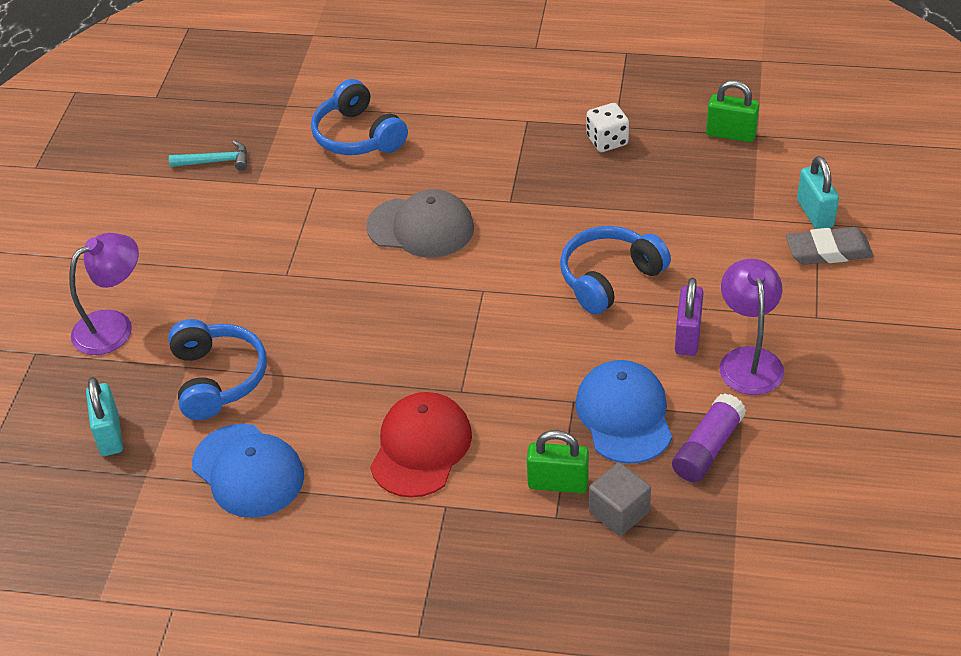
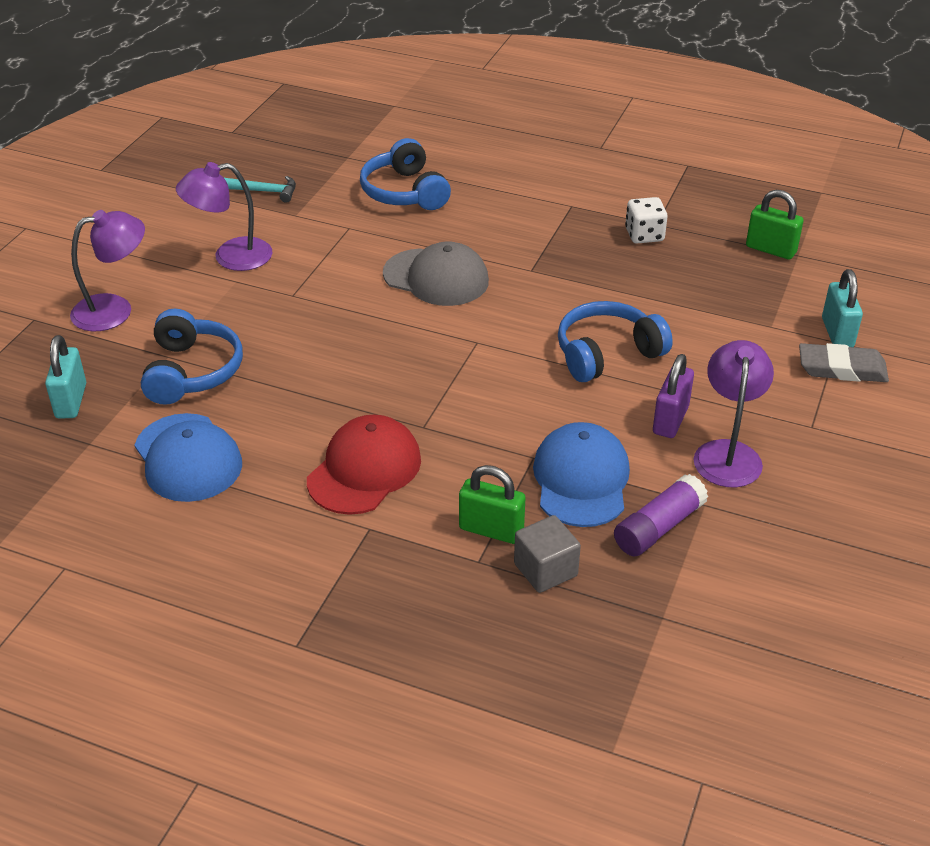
camera: 10 degrees right, 5 degrees down
(209, 243) = (231, 257): none -> purple lamp

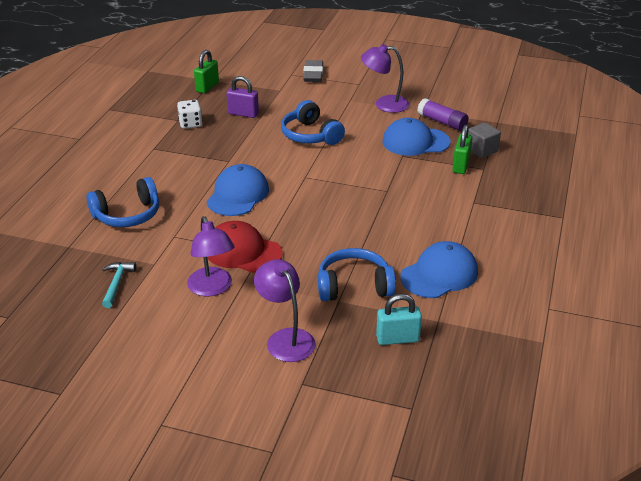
camera: 95 degrees left, 5 degrees down
(364, 470) = (429, 207): red cap -> red cap (243, 251)
(436, 277) = (238, 195): grey cap -> blue cap
(670, 420) = (363, 118): purple padlock -> purple padlock (243, 114)
(837, 333) = (284, 74): turquoise padlock -> none

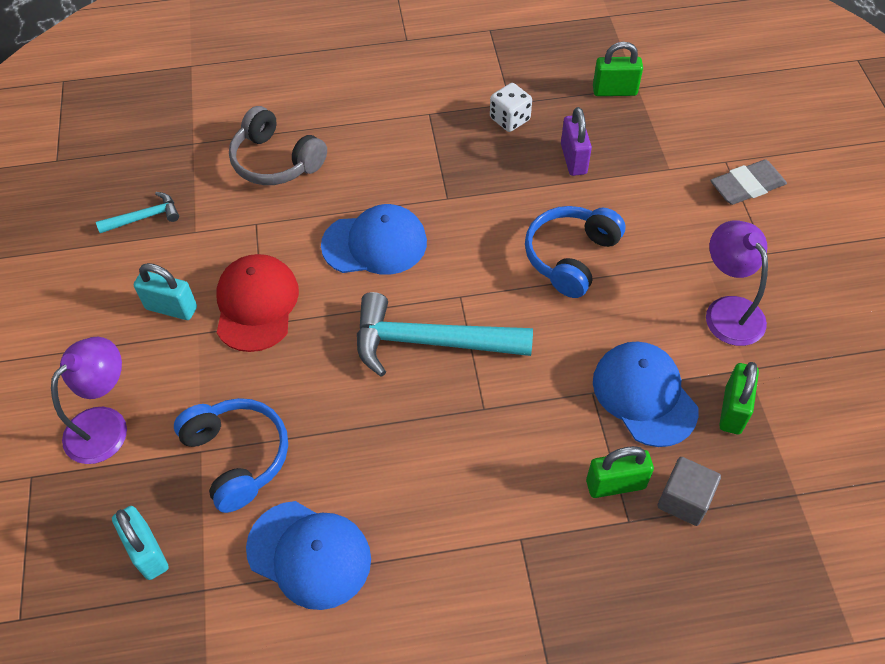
camera: 65 degrees right, 20 degrees up
(127, 215) = (276, 161): blue headphones -> grey headphones
(212, 288) = (171, 308): purple lamp -> turquoise padlock
(328, 195) = (430, 342): none -> turquoise hammer
(442, 122) = (732, 410): purple glue stick -> green padlock

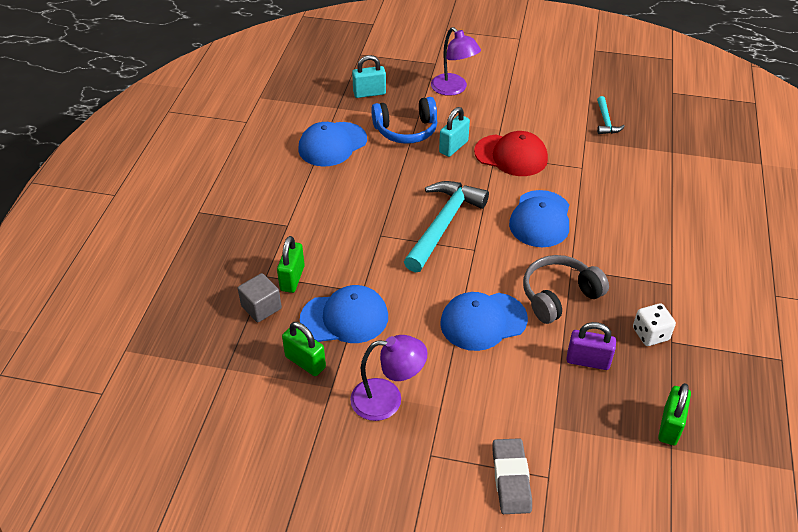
camera: 110 degrees right, 10 degrees down
(171, 308) = (524, 122): turquoise padlock -> turquoise padlock (453, 147)
(276, 161) = (640, 188): grey headphones -> grey headphones (559, 296)
(570, 257) = (483, 321): blue headphones -> blue cap

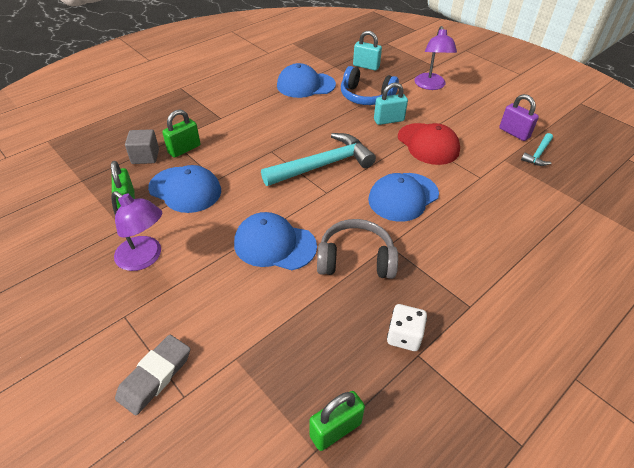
camera: 35 degrees right, 0 degrees up
(588, 361) = (323, 324): purple padlock -> purple padlock (514, 133)

